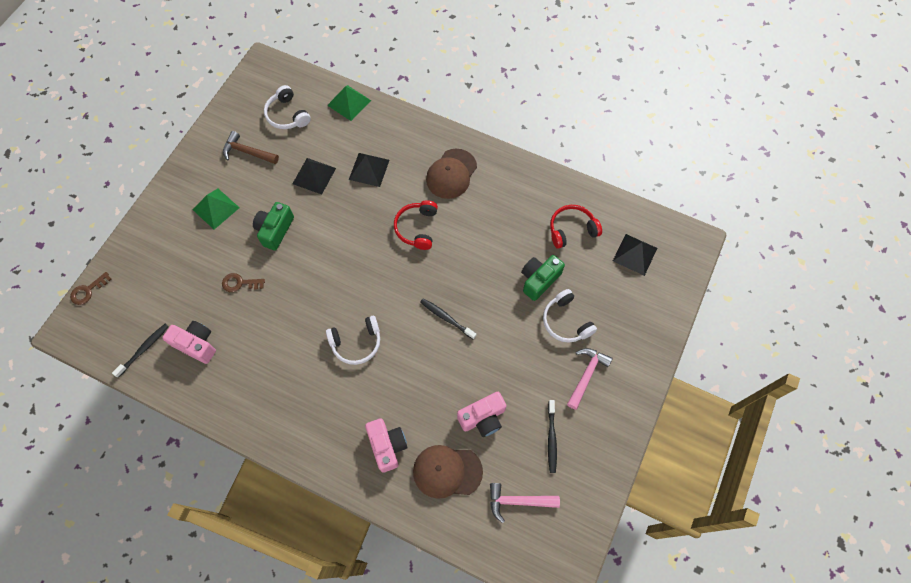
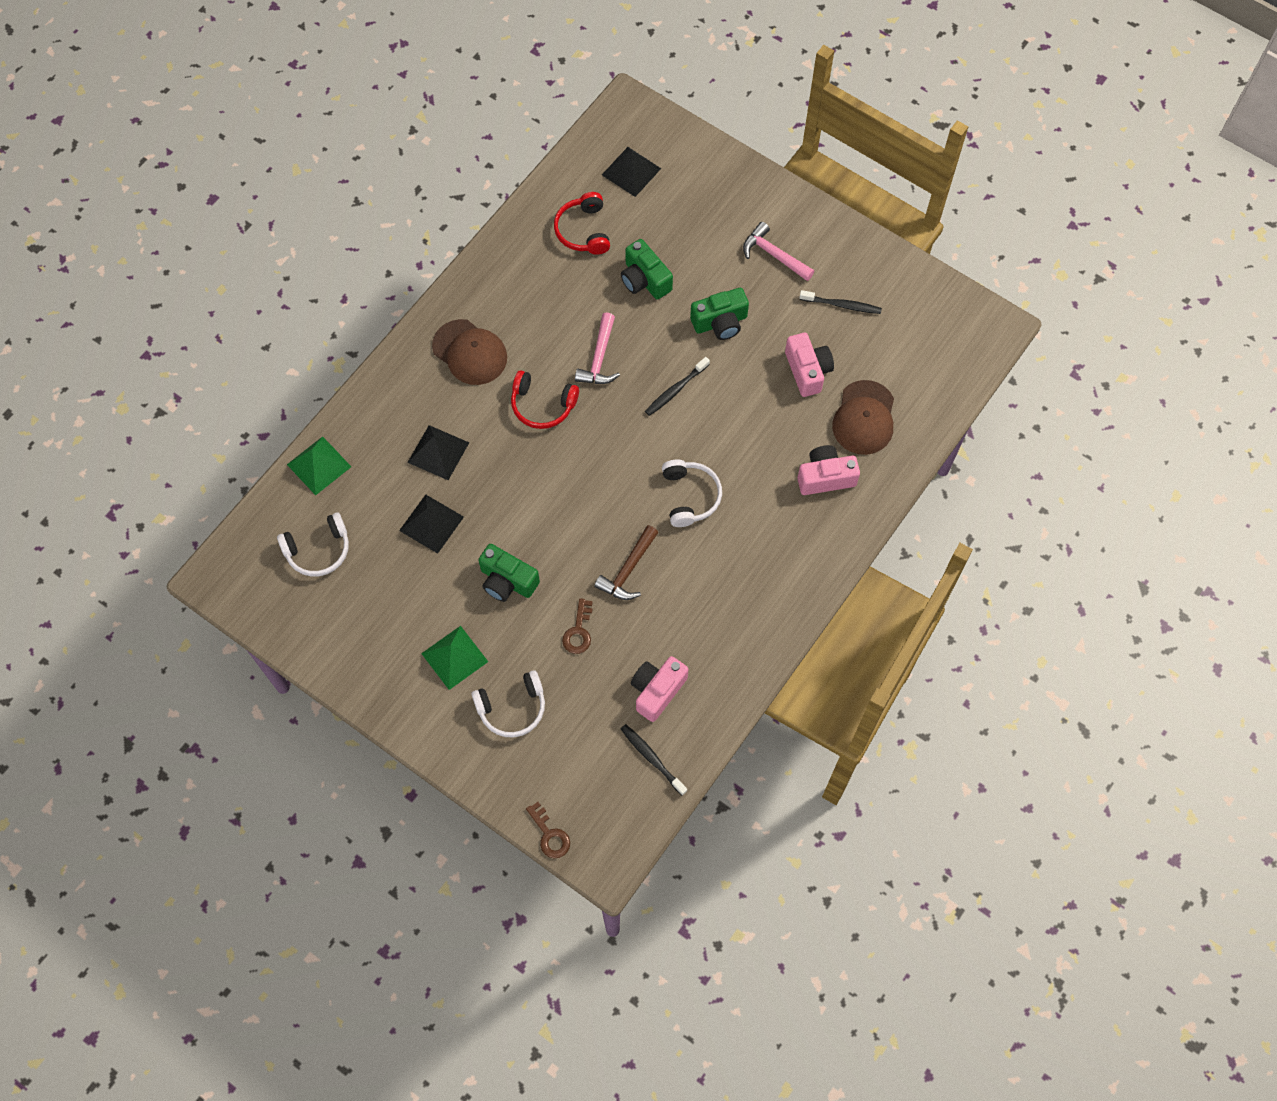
camera: 80 degrees left, 0 degrees up
(247, 152) = (370, 609): brown hammer -> brown hammer (628, 570)
(513, 342) = (720, 322): none -> green camera
(518, 501) = (907, 352): pink hammer -> pink hammer (599, 358)
(566, 321) = (704, 262): white headphones -> white headphones (512, 708)

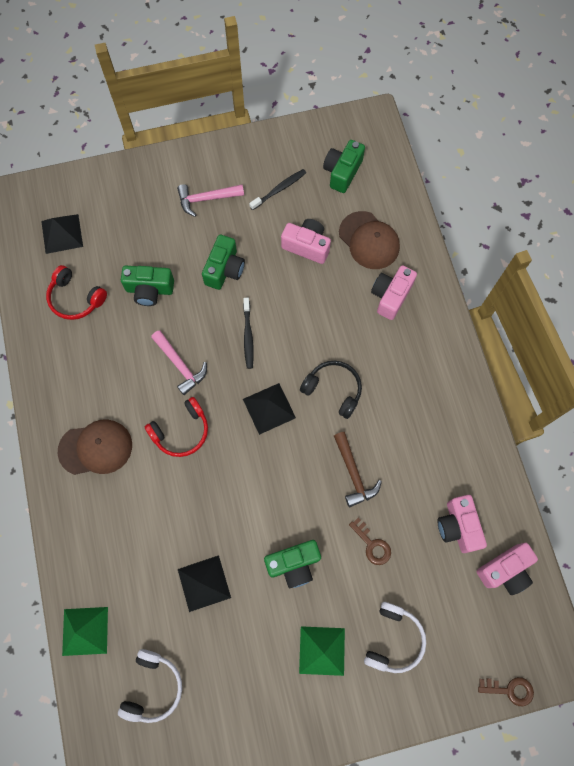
camera: 50 degrees left, 5 degrees up
(438, 452) = (153, 533): black pyramid -> black pyramid (269, 408)
(652, 758) = (505, 570): black toothbrush -> pink camera
(690, 496) = (333, 390): white headphones -> black headphones
(912, 343) = (342, 172): none -> green camera

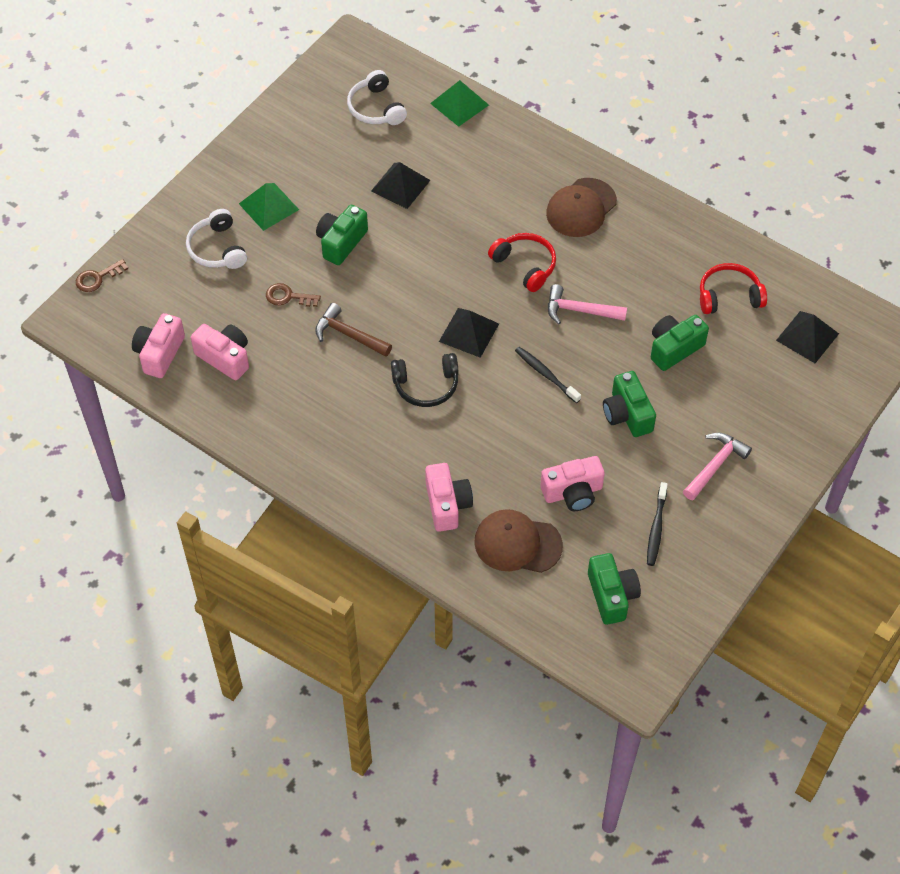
camera: 140 degrees right, 15 degrees down
(181, 431) = (525, 265): red headphones -> red headphones turned 120 degrees clockwise

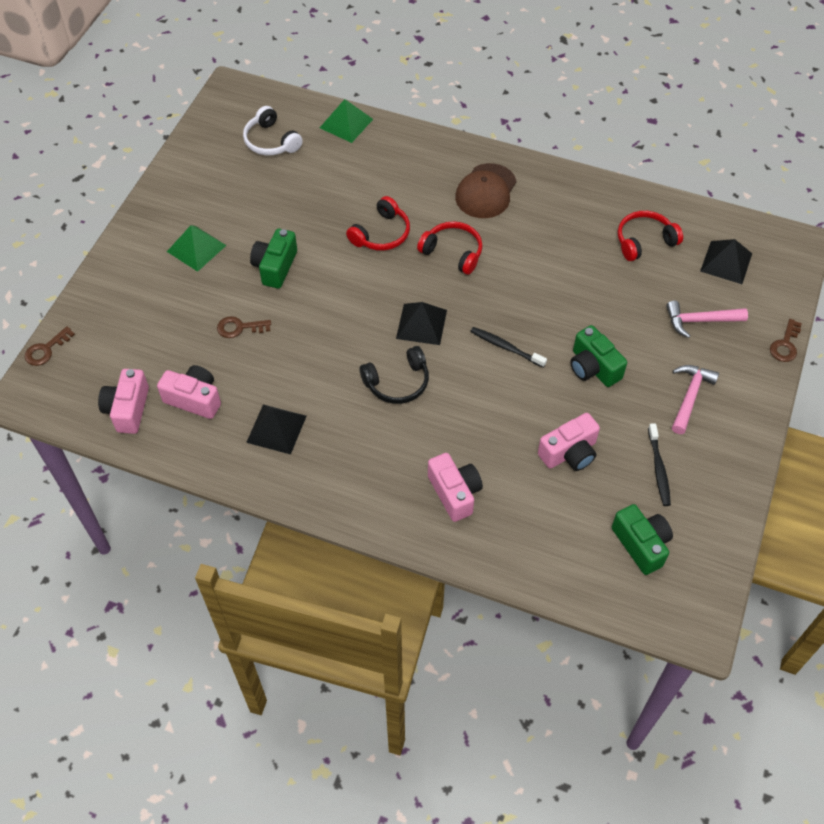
camera: 15 degrees left, 0 degrees up
(217, 249) = (157, 297): white headphones -> none
(349, 335) = (308, 351): brown hammer -> none
(400, 185) = (315, 204): black pyramid -> black pyramid (276, 429)
(458, 231) = (381, 234): none -> red headphones
(517, 543) = (534, 515): brown cap -> none
(579, 310) = (516, 282): pink hammer -> pink hammer (700, 321)
(674, 348) = (613, 298): green camera -> none
(835, 436) = (785, 345): none -> brown key

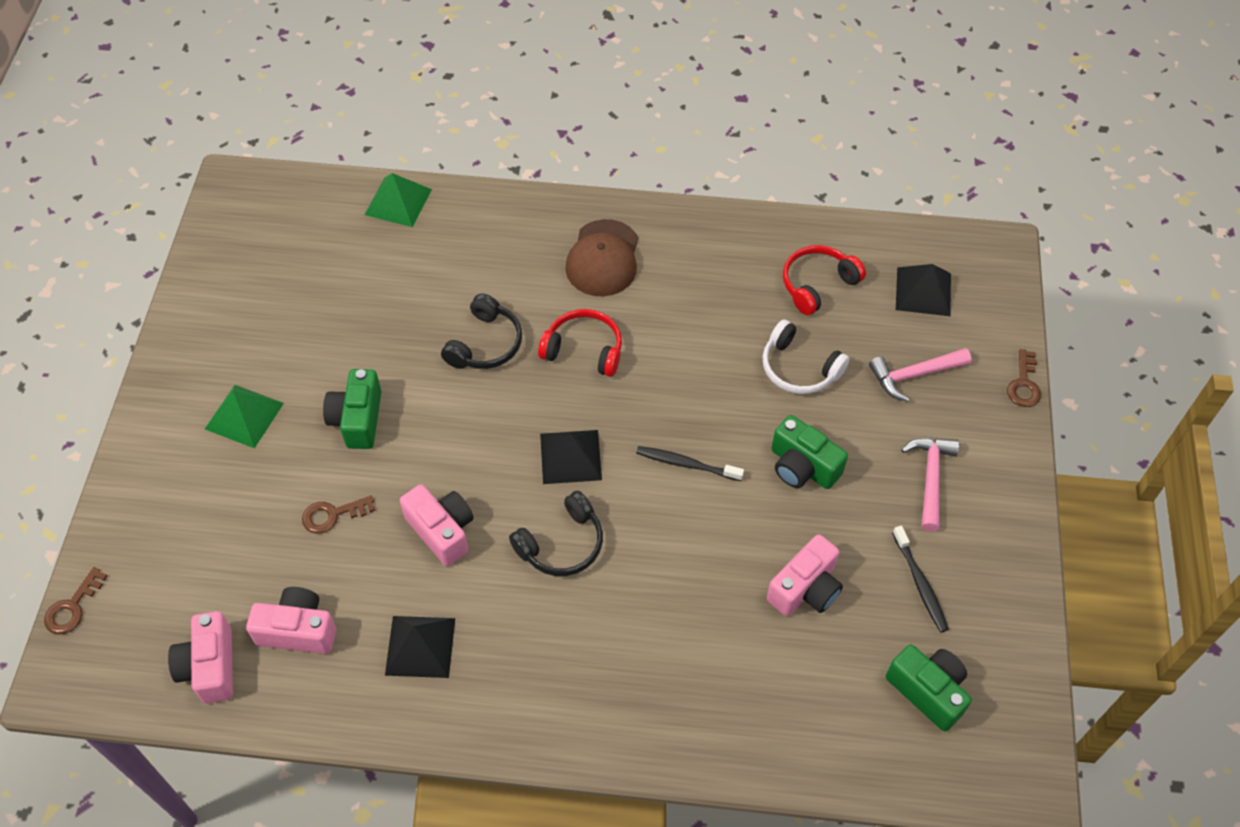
camera: 15 degrees left, 0 degrees up
(271, 141) = (305, 246): white headphones -> white headphones (799, 368)
(381, 234) = (485, 344): red headphones -> black headphones
(454, 493) = (677, 679): pink camera -> pink camera (442, 531)

